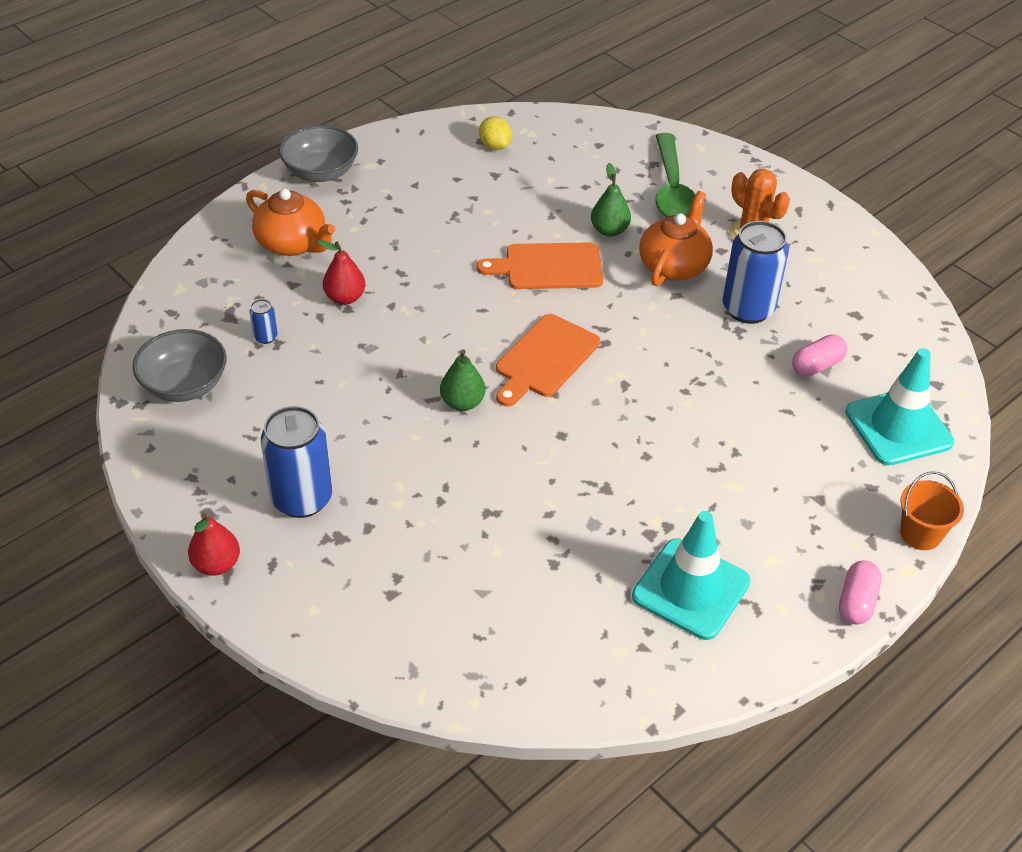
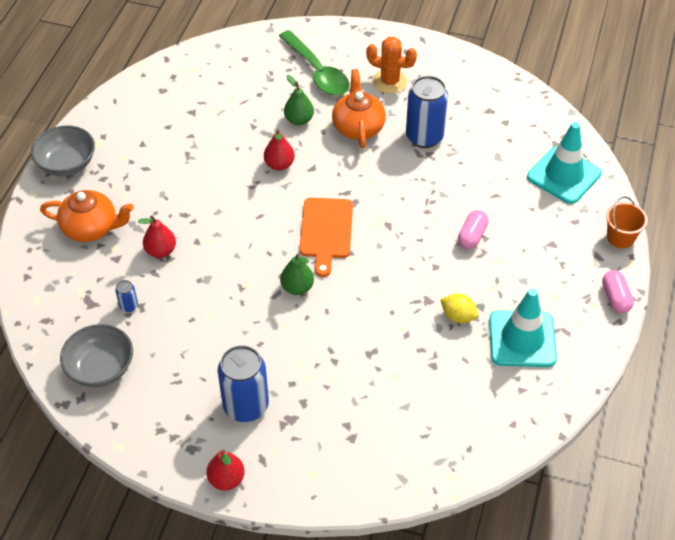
camera: 30 degrees left, 5 degrees up
(495, 146) = (175, 90): yellow lemon -> yellow lemon (458, 316)
(548, 267) = (279, 164): orange cutting board -> red pear
(817, 365) = (491, 156): pink capsule -> pink capsule (472, 236)

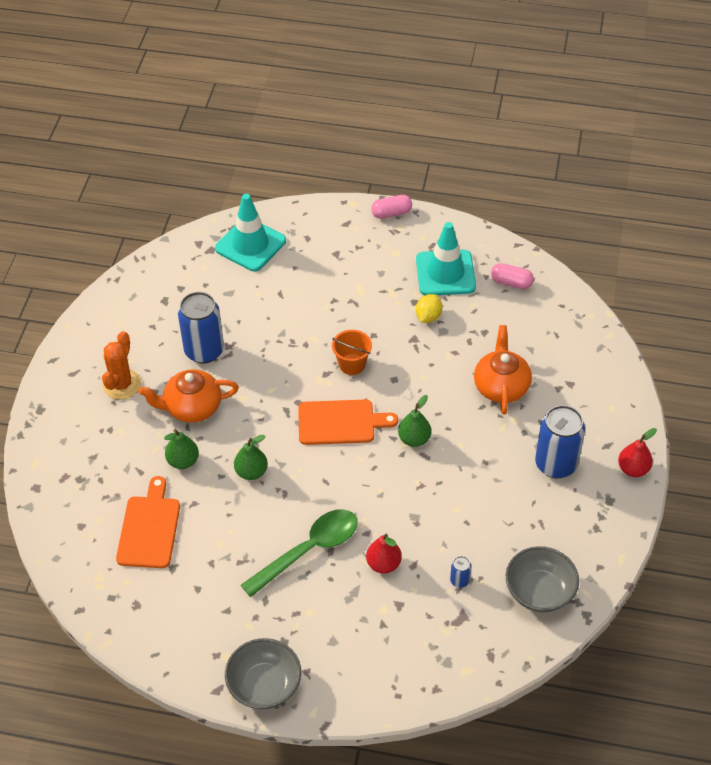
camera: 95 degrees left, 0 degrees up
(91, 228) = (359, 638): orange teapot -> orange teapot (501, 386)
(233, 98) = (149, 528): none -> orange cutting board
(279, 164) = (251, 472): red pear -> green pear
(317, 72) = (105, 452): green spoon -> green spoon (308, 550)
(472, 236) = (333, 310): pink capsule -> pink capsule (511, 283)
(620, 238) = (323, 208): orange bucket -> orange bucket (352, 364)

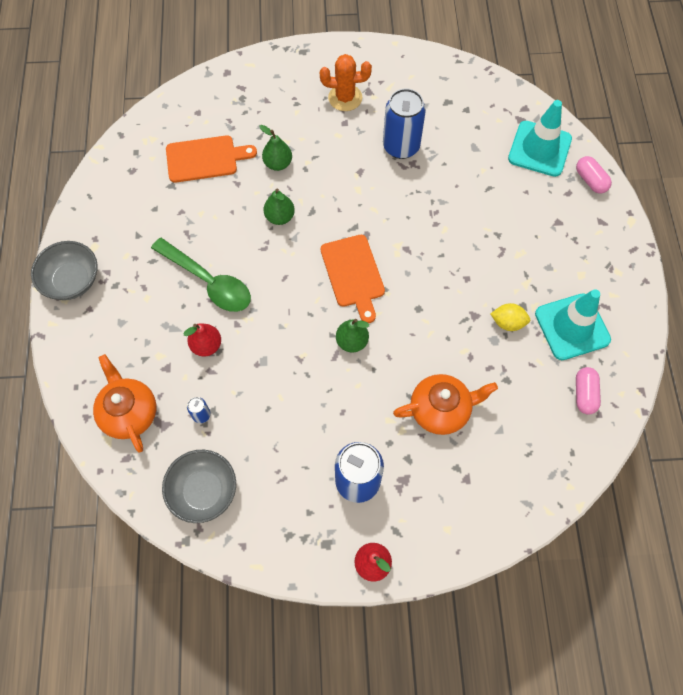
camera: 75 degrees right, 15 degrees up
(192, 407) = (336, 154): orange teapot -> orange teapot (129, 413)
(352, 364) = (424, 268): orange bucket -> none
(391, 213) = (633, 259): pink capsule -> pink capsule (590, 180)

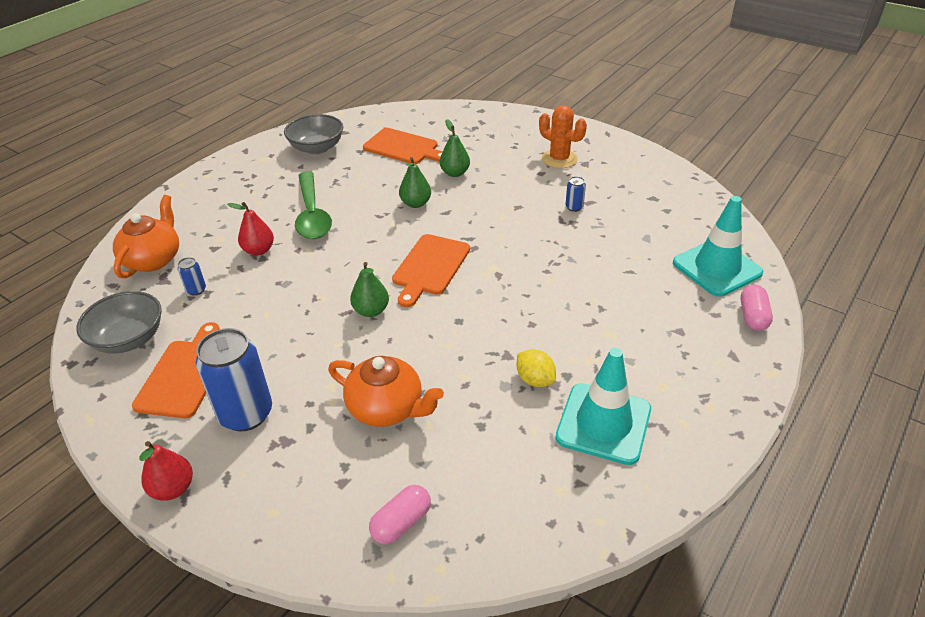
camera: 40 degrees right, 25 degrees down
(72, 280) = (225, 169): grey bowl -> grey bowl (317, 148)
(281, 486) = (184, 375): none -> orange cutting board
(401, 146) = (574, 207): blue can -> blue can, size x0.43
(584, 394) = (554, 492): pink capsule -> pink capsule (401, 523)

